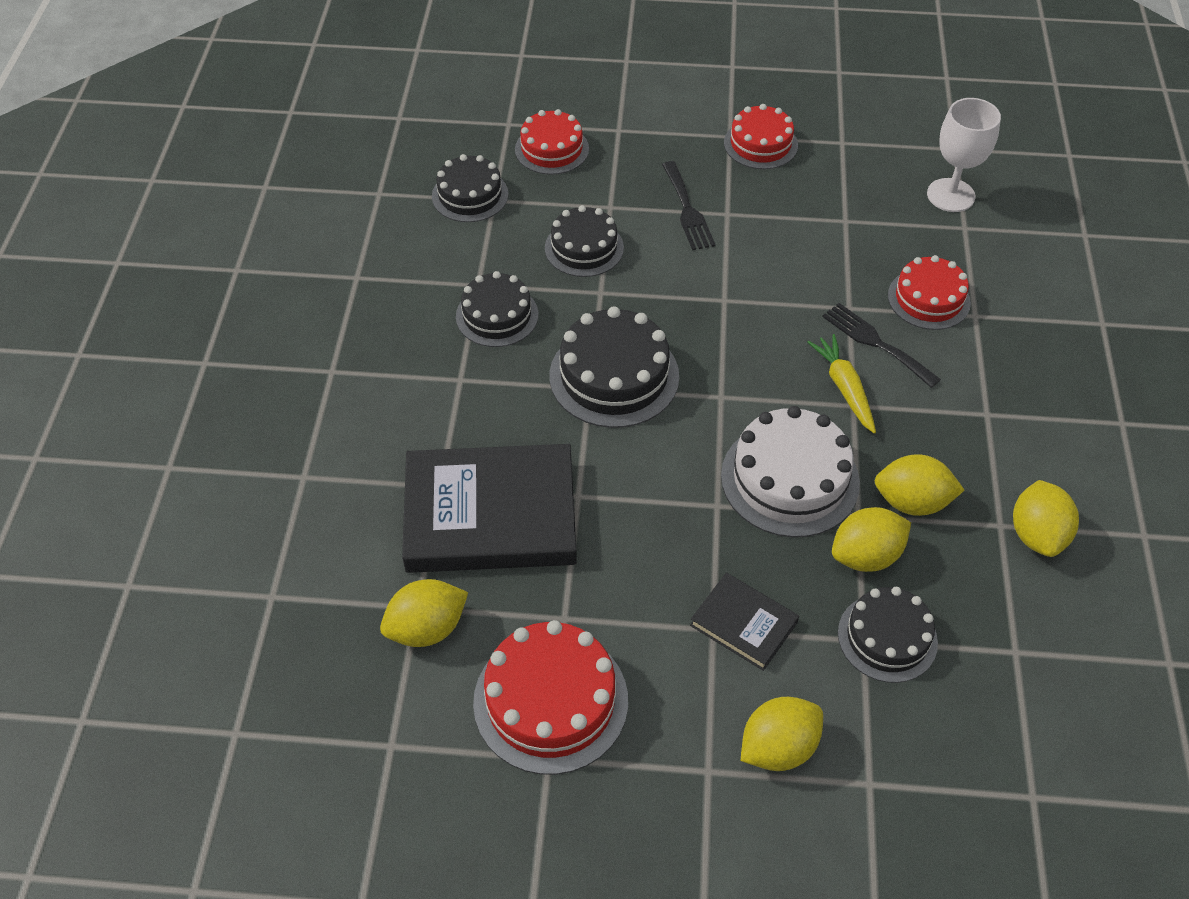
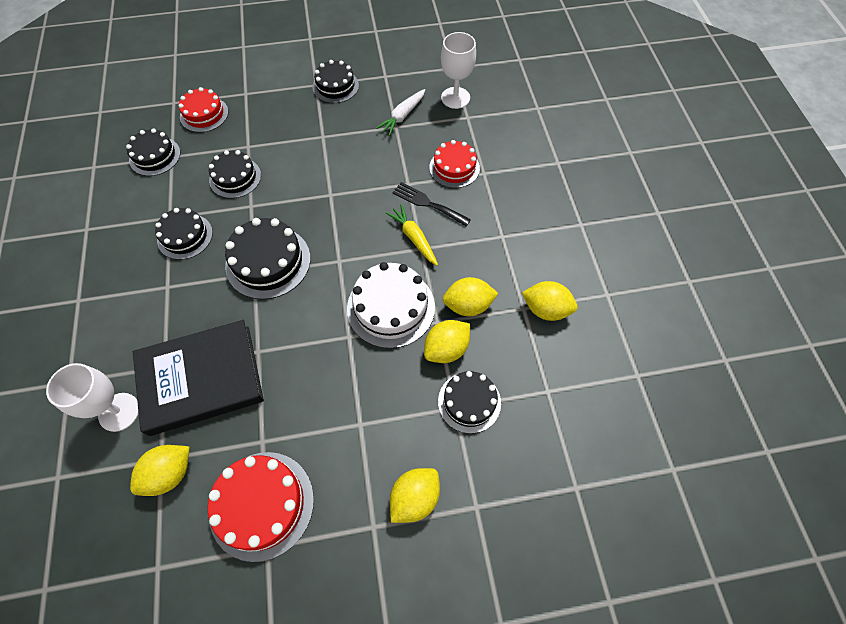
camera: 15 degrees left, 10 degrees up
(368, 531) = (119, 412): none -> white goblet
(687, 210) = (297, 139): black fork -> none
(743, 623) = (378, 415): black book -> none
(760, 144) = (335, 86): red cake -> black cake
(859, 207) = (402, 116): none -> white carrot
(1037, 534) = (546, 309): yellow lemon -> yellow lemon turned 60 degrees counterclockwise

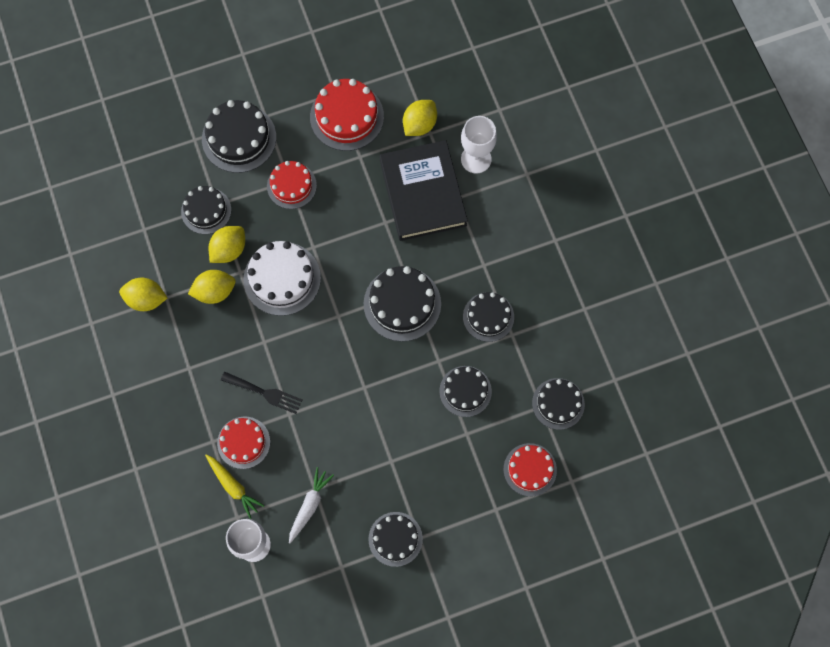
camera: 170 degrees right, 10 degrees up
(201, 379) = (422, 193): black book -> black book turned 75 degrees counterclockwise
(357, 416) = (291, 185): none -> red cake
(414, 238) = (273, 351): yellow carrot -> yellow carrot (233, 486)
(415, 498) = (239, 138): yellow lemon -> black cake

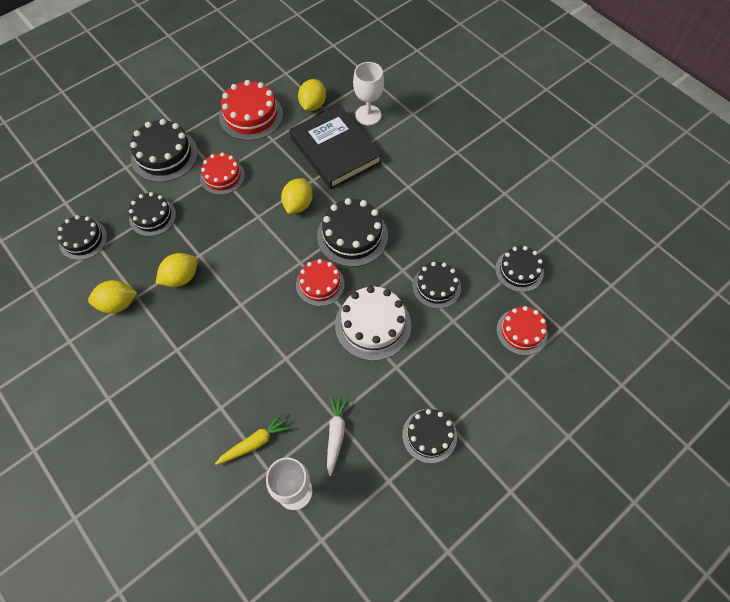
camera: 20 degrees left, 10 degrees down
(229, 250) = (183, 240): yellow lemon -> yellow lemon (298, 204)
(233, 486) = (255, 442): yellow carrot -> yellow carrot turned 60 degrees counterclockwise
(243, 442) = (251, 398): red cake -> red cake (320, 284)
(265, 393) = (257, 347): black fork -> none
(282, 278) = (239, 248): white cake -> white cake (373, 325)
(488, 317) = (429, 223): black cake -> black cake (83, 239)

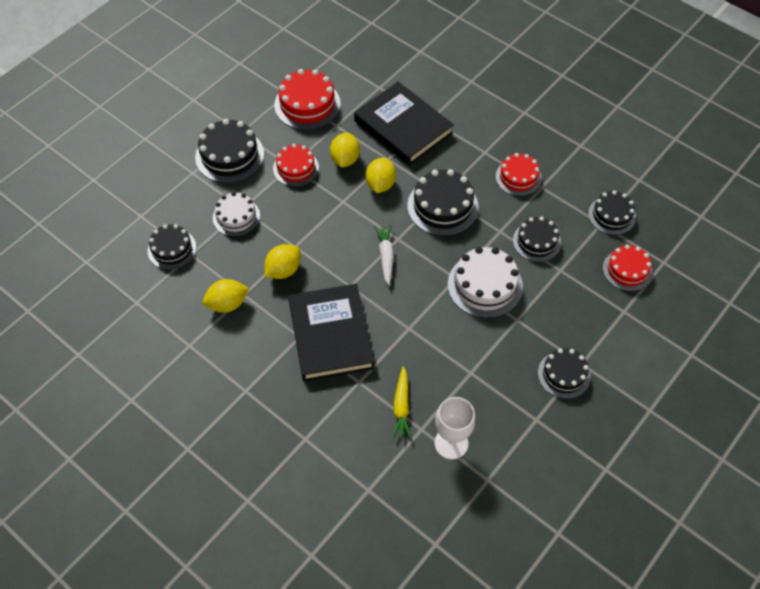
camera: 10 degrees left, 5 degrees down
(152, 216) = (236, 217): black cake -> white cake
(206, 352) = (330, 335): none -> black book
(255, 442) = (401, 407): yellow carrot -> yellow carrot turned 135 degrees clockwise
(313, 105) = (368, 85): yellow lemon -> yellow lemon (345, 159)
(320, 284) = (423, 256): red cake -> red cake (518, 177)
(336, 434) = (476, 387): white carrot -> white carrot (386, 256)
(368, 115) = (427, 88): white goblet -> none

